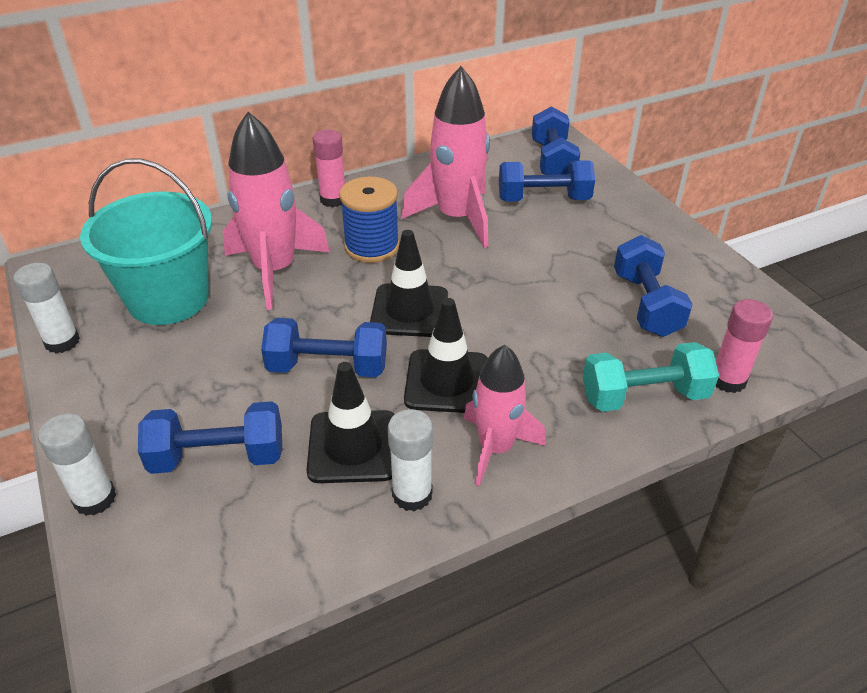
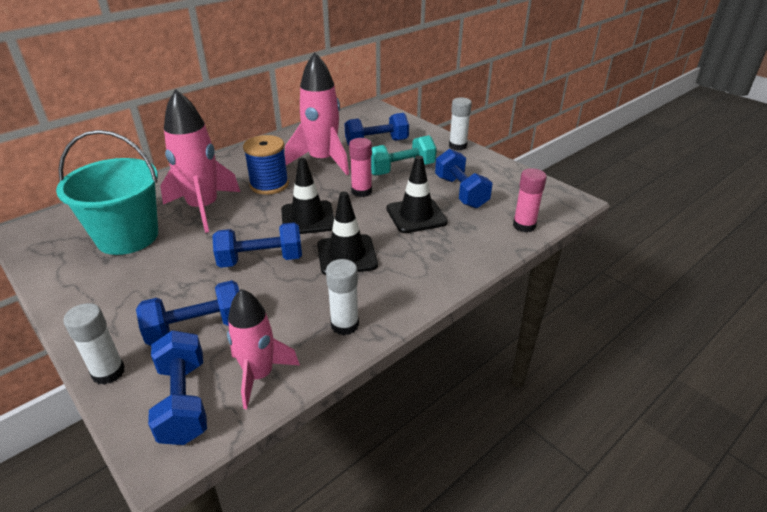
camera: 15 degrees left, 5 degrees down
(62, 342) = (50, 276): white glue stick -> white glue stick (457, 146)
(333, 199) = (232, 160): pink glue stick -> pink glue stick (361, 191)
(353, 446) = (294, 304): black traffic cone -> black traffic cone (416, 215)
(495, 448) = (392, 288): pink rocket -> pink rocket (259, 375)
(552, 161) = (375, 121): blue dumbbell -> blue dumbbell (184, 401)
(644, 396) = (476, 242): turquoise dumbbell -> turquoise dumbbell (401, 169)

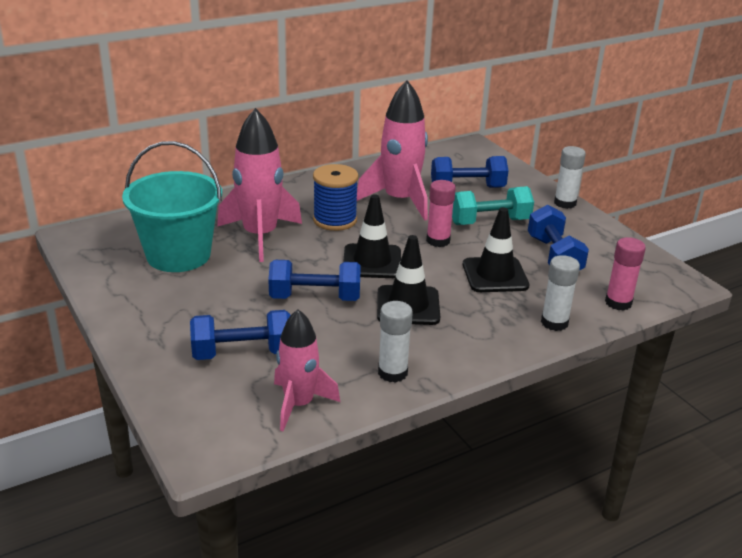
camera: 10 degrees right, 5 degrees down
(108, 372) = (154, 379): white glue stick -> white glue stick (554, 323)
(184, 401) = (224, 415): blue dumbbell -> none

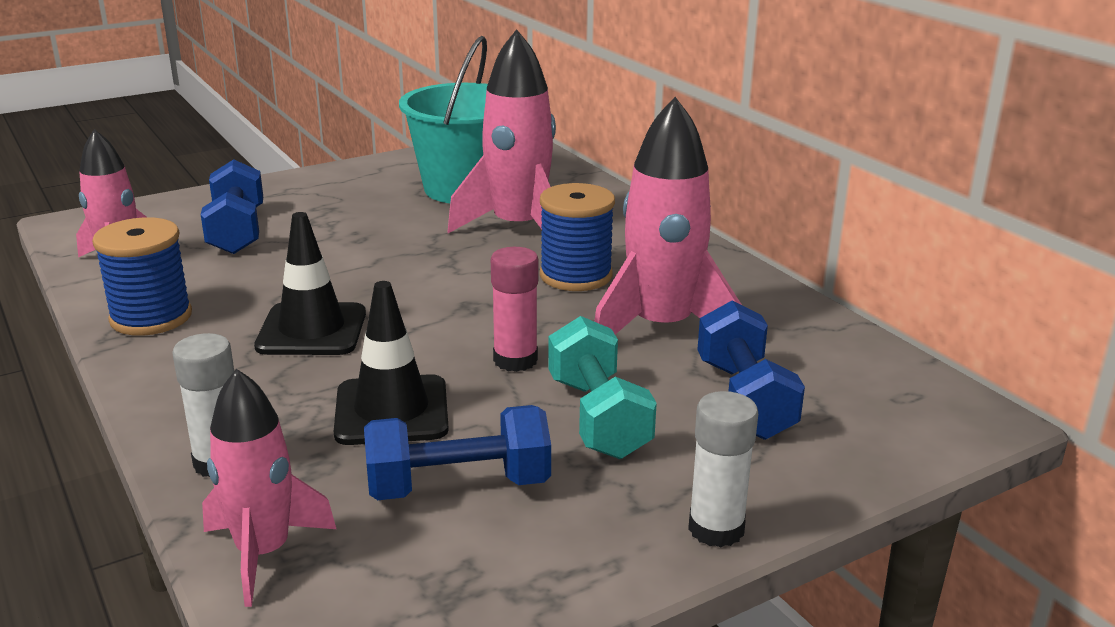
camera: 90 degrees right, 5 degrees down
(315, 298) = (349, 267): blue dumbbell -> none
(372, 262) = (444, 304): black traffic cone -> none
(392, 373) = (151, 317): white glue stick -> blue spool
(618, 303) = (263, 553): pink glue stick -> pink rocket

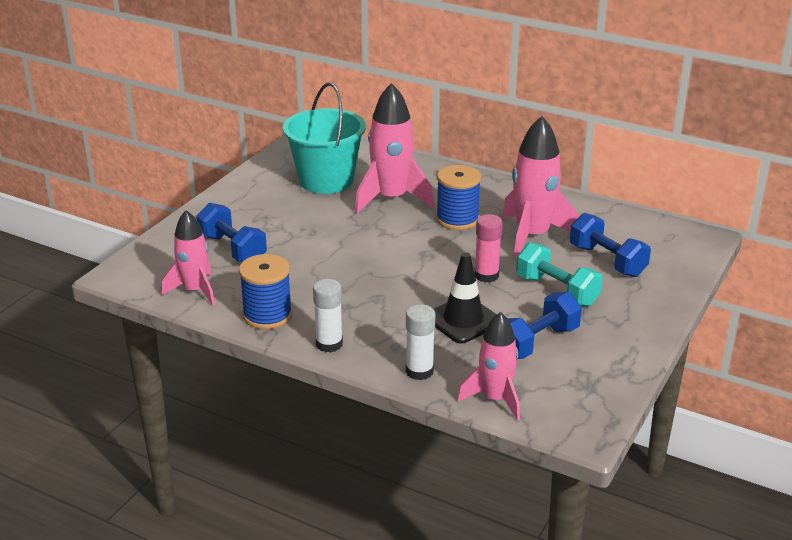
camera: 30 degrees left, 5 degrees up
(312, 330) = (365, 293): black traffic cone -> none
(716, 529) = (656, 321): white glue stick -> white glue stick (329, 344)

